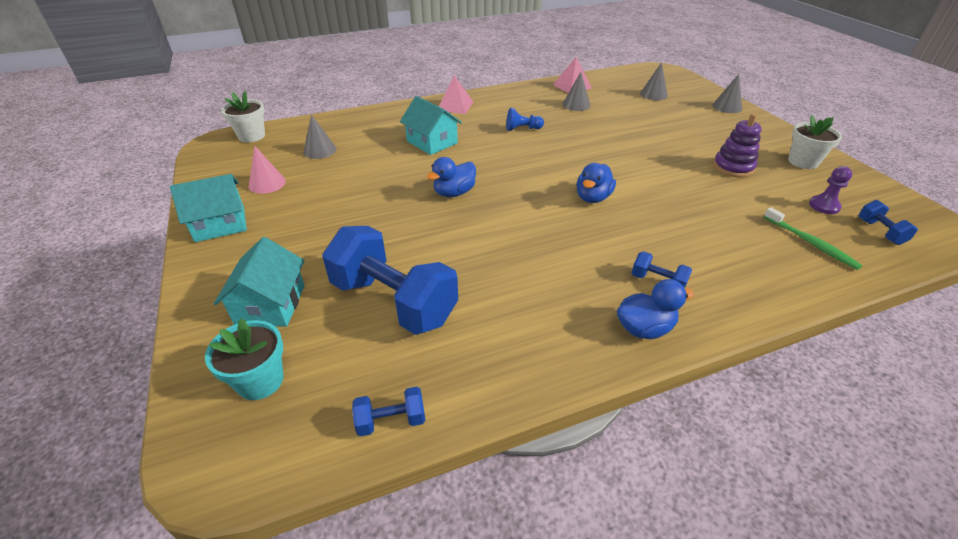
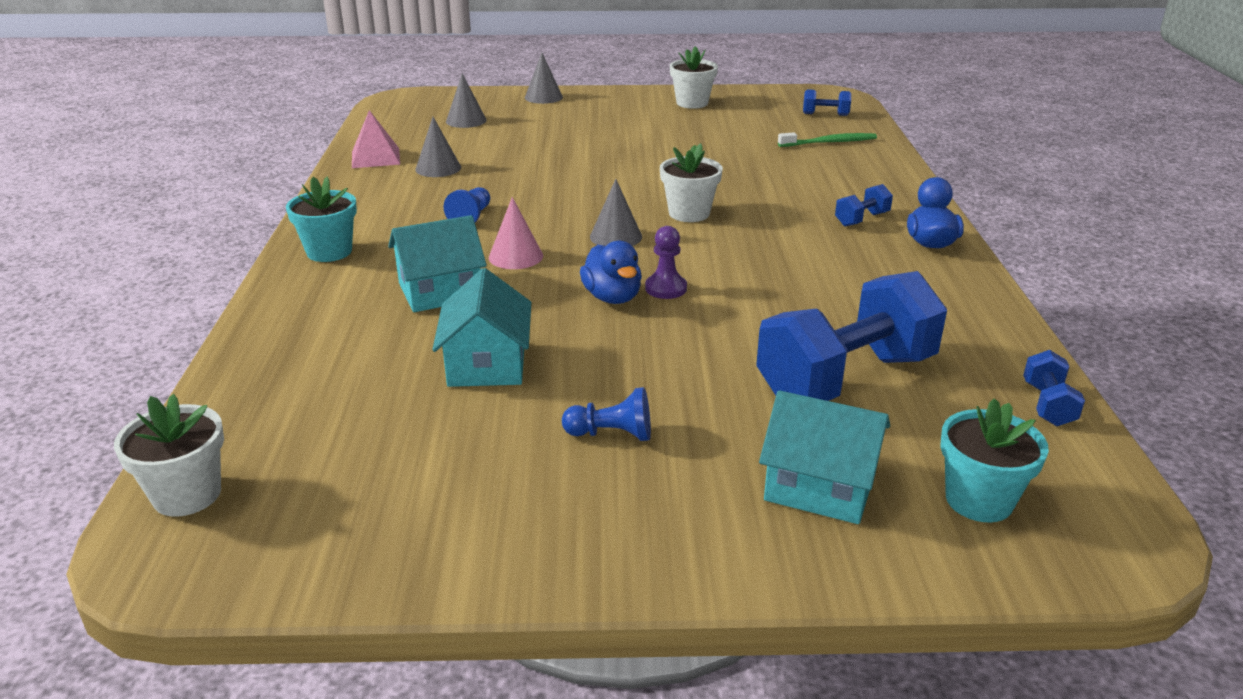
camera: 70 degrees left, 10 degrees down
(220, 224) = (552, 543): turquoise house -> turquoise house (487, 364)
(267, 183) = (436, 478): pink cone -> pink cone (516, 256)
(310, 222) = (612, 434): none -> blue pawn
(320, 150) = (356, 405): grey cone -> grey cone (616, 236)
(455, 106) = (329, 252): pink pyramid -> turquoise flower pot
(592, 198) = (689, 213): blue duck -> white flower pot
(733, 167) = (678, 132): purple stacking toy -> none
(824, 206) = (774, 120): purple pawn -> purple pawn (666, 288)

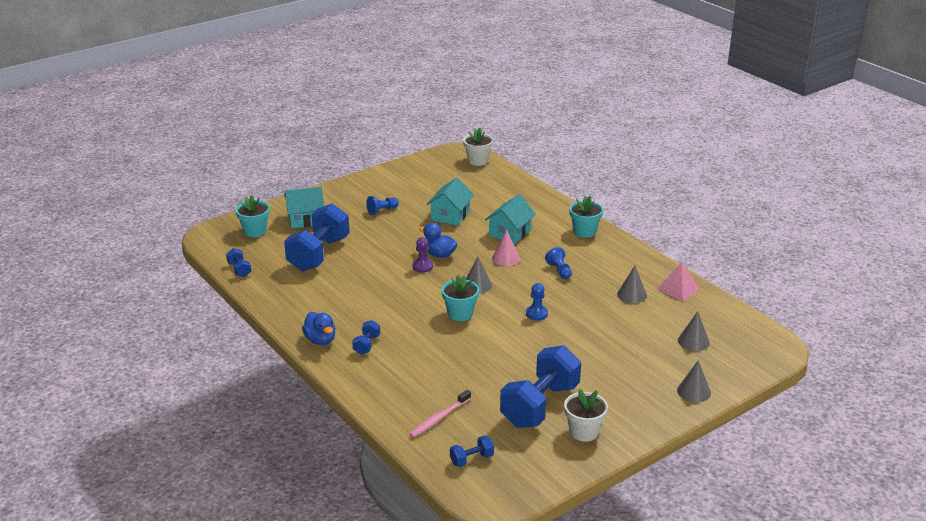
camera: 145 degrees right, 0 degrees up
(487, 364) = (450, 215): turquoise house -> turquoise house turned 60 degrees clockwise
(588, 185) = (536, 314): none -> blue pawn
(689, 213) = (460, 314): white flower pot -> turquoise flower pot
(708, 125) = (540, 405): none -> blue dumbbell
(829, 142) = (439, 418): green toothbrush -> pink toothbrush

